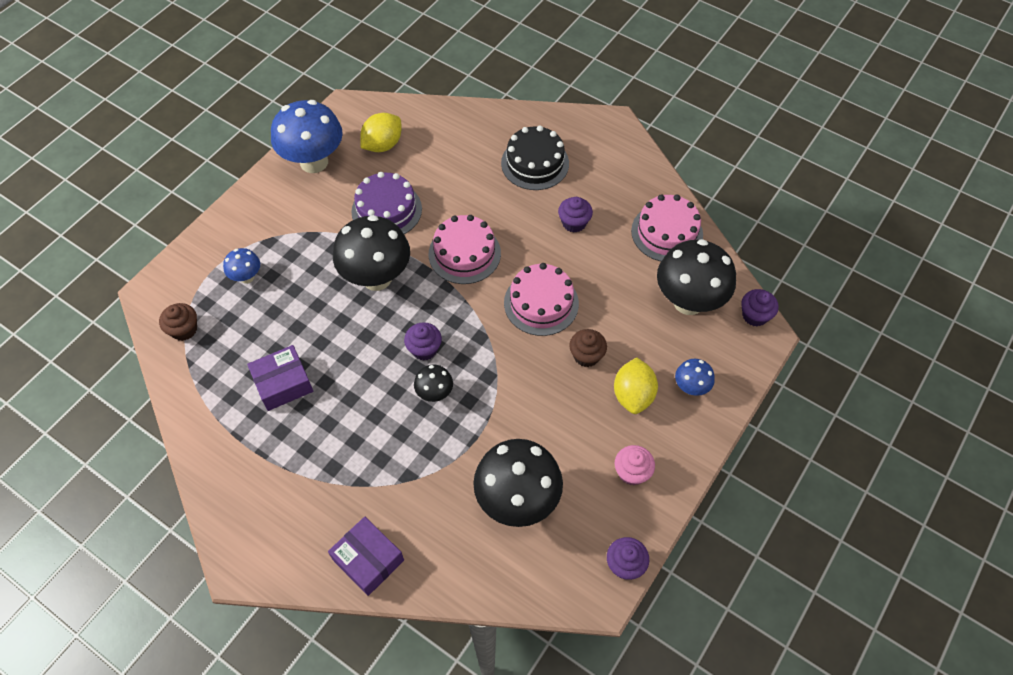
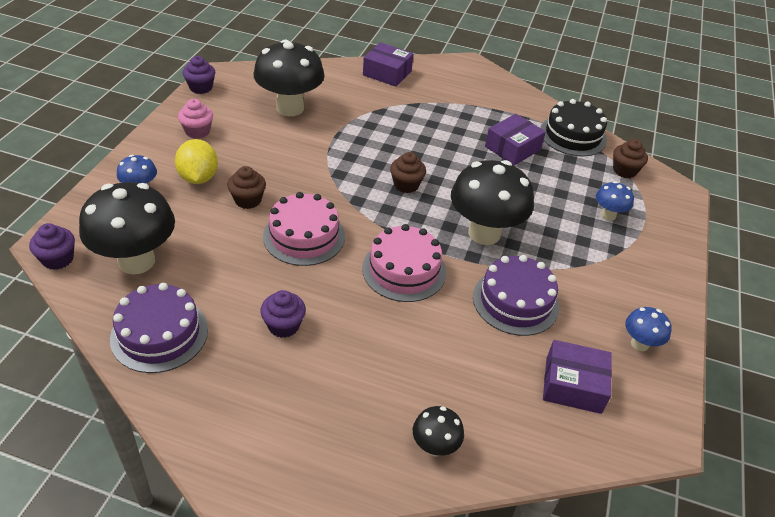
camera: 160 degrees right, 15 degrees down
(314, 162) = (639, 344): blue mushroom -> blue mushroom, size x0.48
(383, 145) = (573, 385): yellow lemon -> purple box
(424, 349) = (406, 185): purple cupcake -> brown cupcake
(435, 393) = (382, 157): black mushroom -> black mushroom (434, 447)
(535, 163) = (356, 399): black cake -> black cake (573, 135)
(667, 233) = (159, 334): pink cake -> purple cake

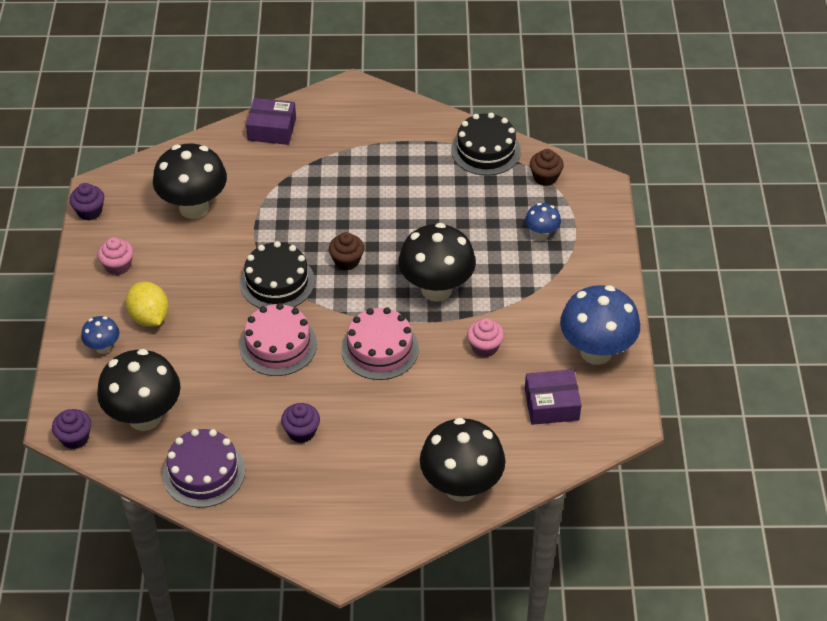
camera: 15 degrees left, 5 degrees up
(248, 200) = (208, 325): brown cupcake -> none
(332, 183) = (277, 282): none -> black cake
(434, 447) = (461, 487): black mushroom -> black mushroom, size x2.08
(512, 148) = (432, 185): purple box -> none
(515, 301) = (484, 347): purple cake -> pink cupcake
(639, 344) = (596, 352): blue mushroom -> blue mushroom, size x2.08

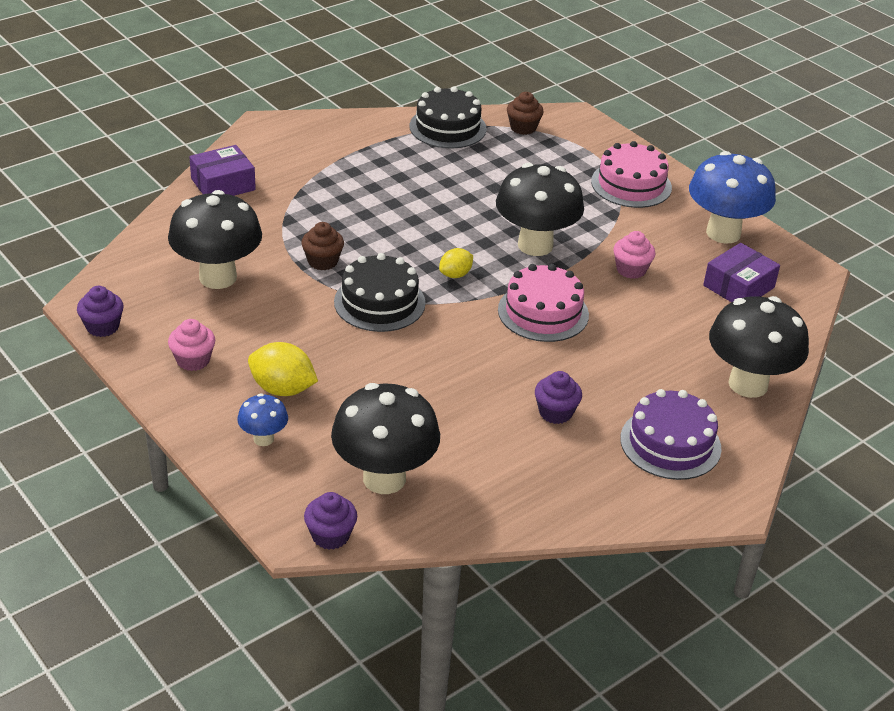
camera: 40 degrees left, 10 degrees down
(204, 472) = (504, 495): purple cake -> purple cake (670, 443)
(278, 345) = (444, 353): pink cake -> pink cake (631, 184)
(347, 261) = (426, 258): brown cupcake -> brown cupcake (322, 261)
(352, 285) = (455, 275): none -> yellow lemon
(541, 234) = (571, 168): blue mushroom -> none

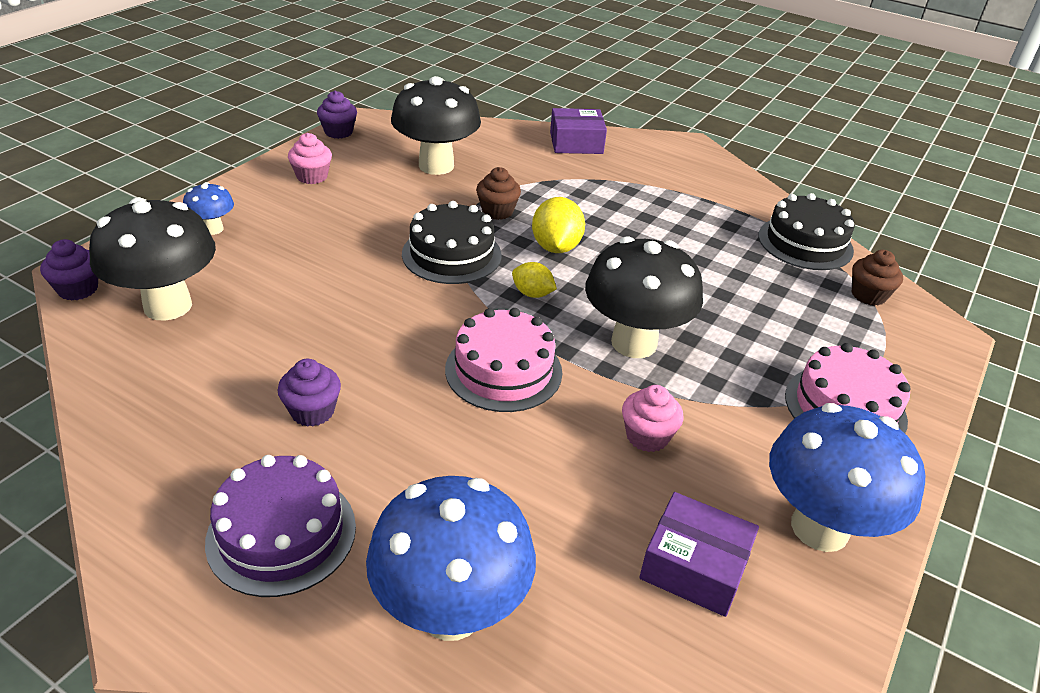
camera: 70 degrees right, 0 degrees up
(223, 184) = (576, 143): purple box -> purple box turned 45 degrees counterclockwise
(282, 389) = (288, 226): yellow lemon -> yellow lemon (556, 247)
(748, 384) = (451, 611): black mushroom -> blue mushroom

